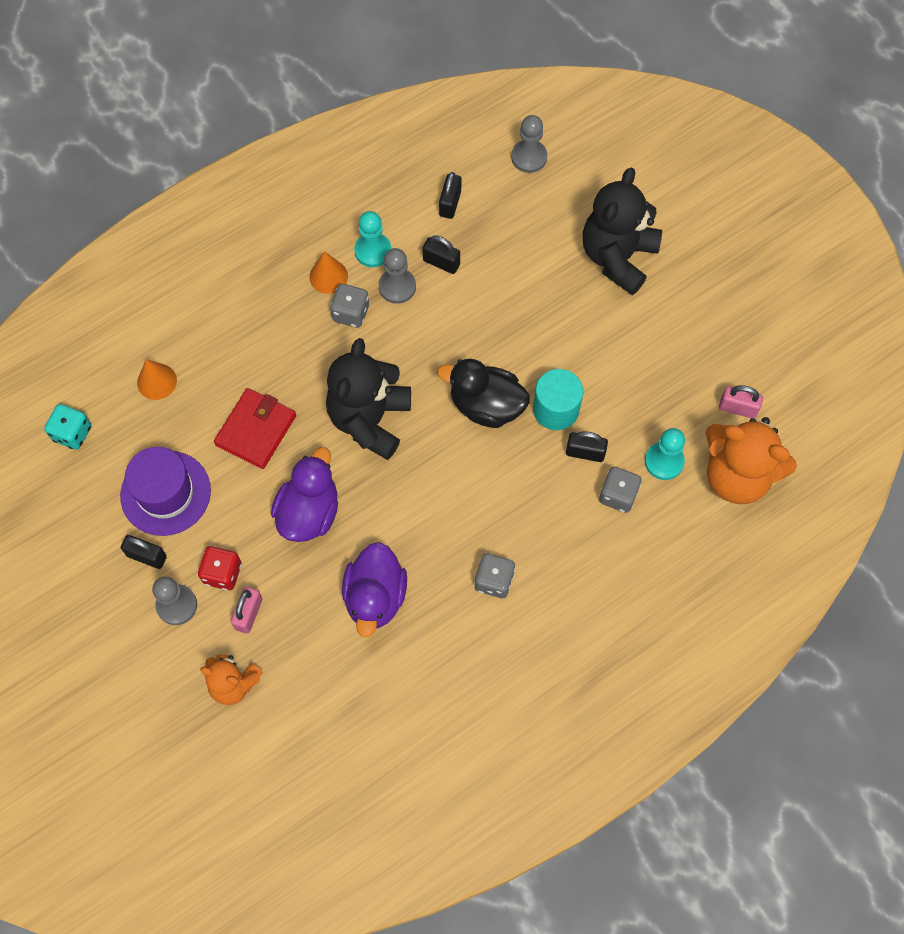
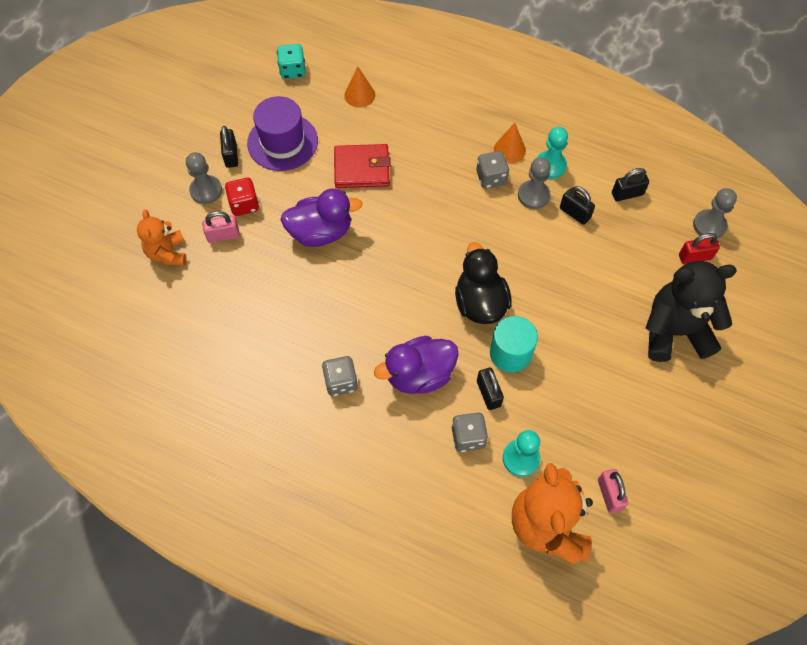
camera: 60 degrees right, 5 degrees down
(369, 419) = (416, 232): black teddy bear -> none
(375, 597) = (281, 308): purple duck -> purple duck (419, 375)
(441, 262) = (574, 213): black padlock -> black padlock turned 45 degrees counterclockwise
(553, 191) = (695, 257): none -> red padlock

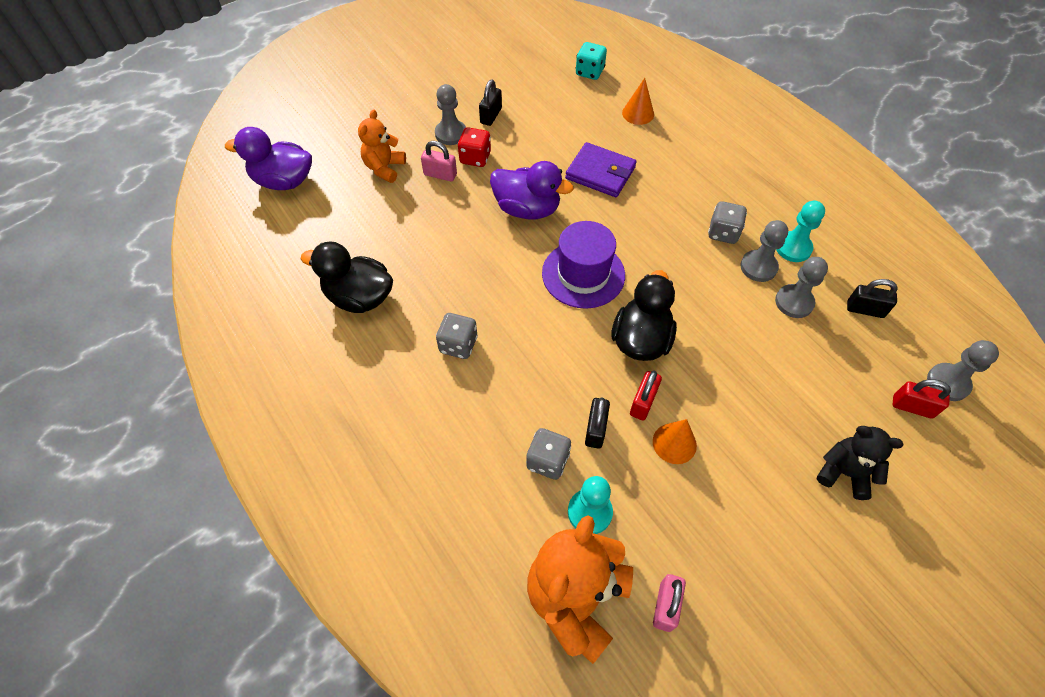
camera: 30 degrees right, 5 degrees down
(230, 384) = (359, 297): none -> black duck
(282, 142) = (542, 123): purple hat -> purple hat (583, 274)
(362, 168) = (600, 173): red wallet -> purple wallet
(419, 375) = (537, 376): purple duck -> purple duck (284, 181)
(509, 150) = (758, 216): orange cone -> orange cone (674, 443)
(510, 353) = (643, 402): turquoise cylinder -> red padlock
(574, 213) = (794, 302): black padlock -> grey pawn
(674, 331) = (844, 472): black teddy bear -> black teddy bear, size x0.58

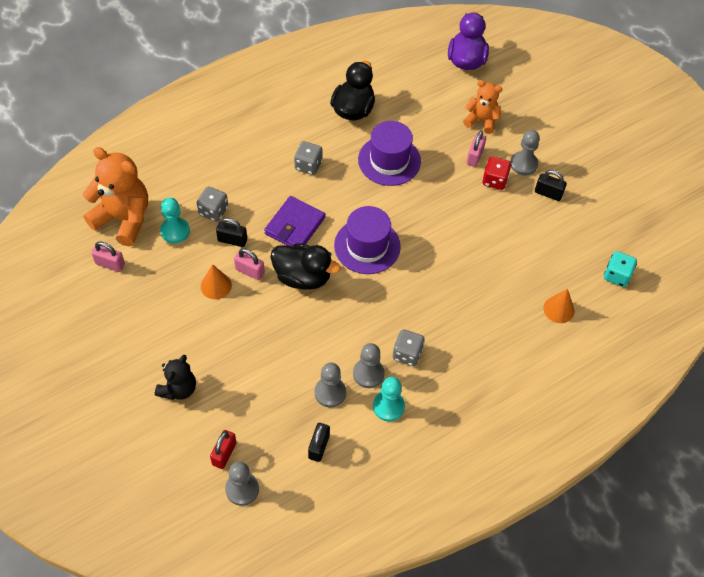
camera: 90 degrees right, 0 degrees up
(448, 255) = (389, 160): none -> purple hat
(527, 209) = (436, 213): purple duck -> none
(600, 173) = (478, 270): purple wallet -> purple wallet (295, 226)
(643, 402) = (250, 271): red padlock -> pink padlock

